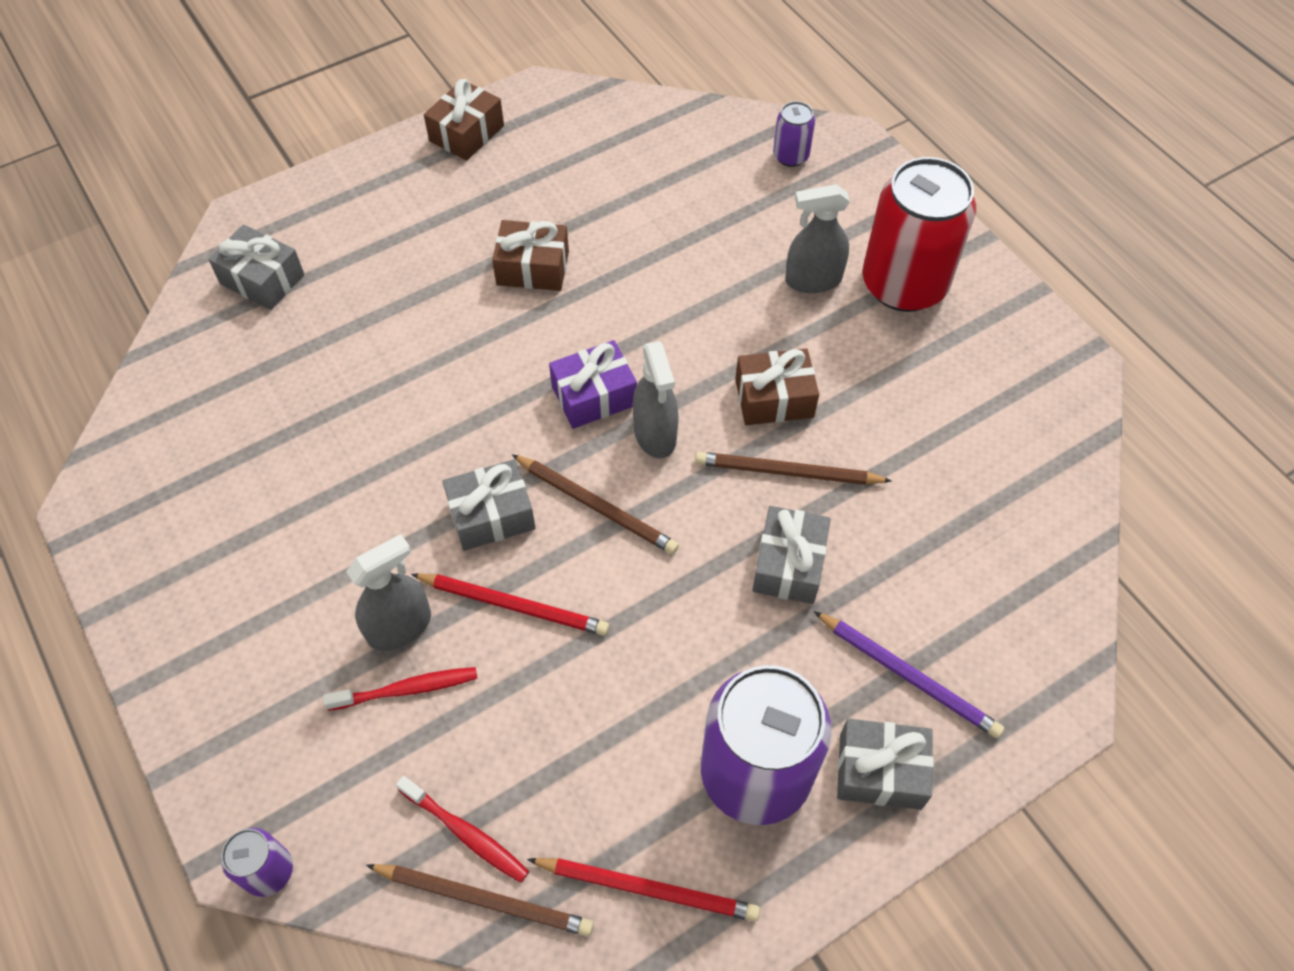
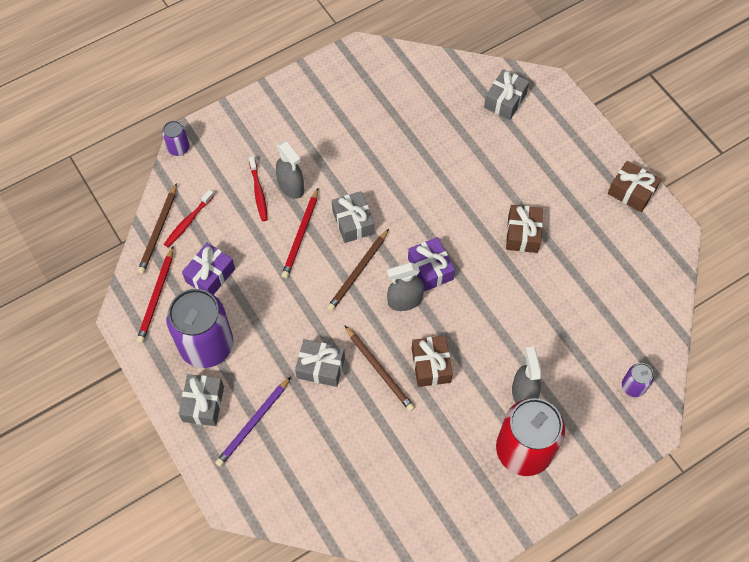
camera: 90 degrees right, 5 degrees up
(598, 776) = (210, 275): none -> purple gift
(787, 472) = (379, 370): brown pencil -> brown pencil turned 135 degrees clockwise

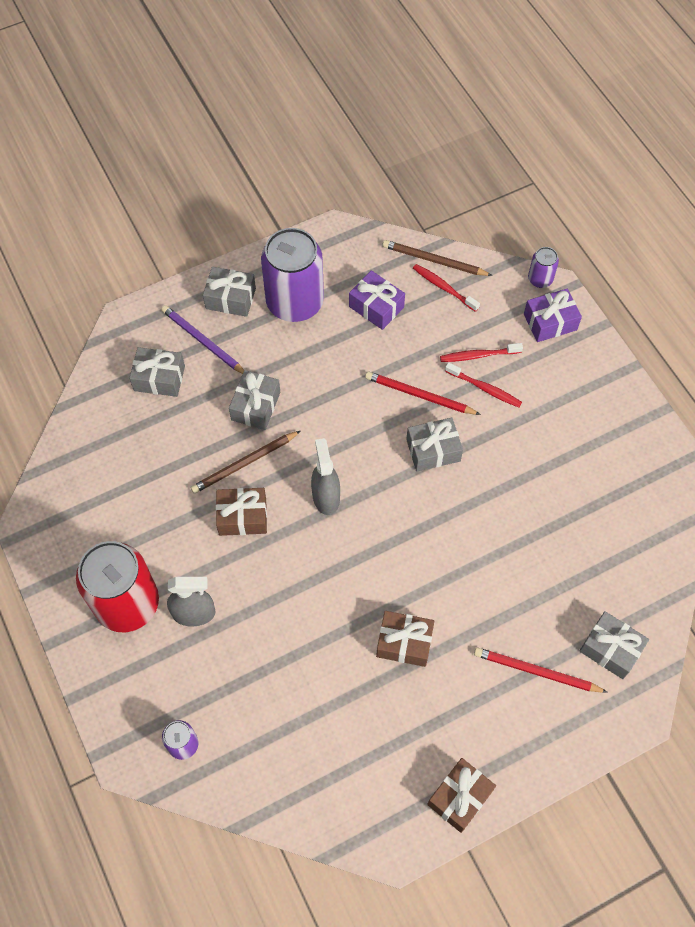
camera: 95 degrees right, 0 degrees up
(156, 297) = (355, 259): red pencil -> red pencil (536, 672)
(291, 186) = (484, 388): grey spray bottle -> red toothbrush
(296, 458) = (159, 378): none -> grey gift
(358, 272) = (367, 451): brown pencil -> none
(430, 269) = (364, 528): purple gift -> purple gift (550, 322)

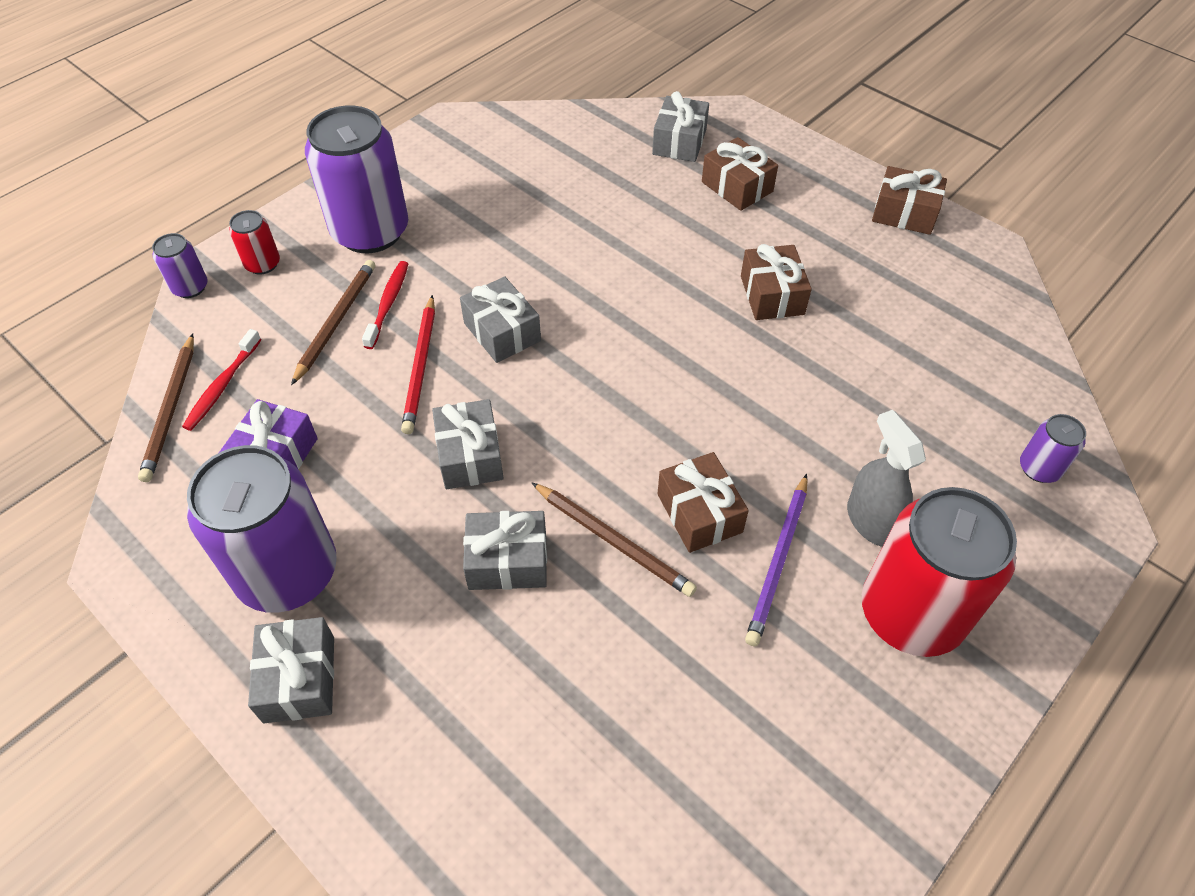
camera: 110 degrees left, 10 degrees down
(159, 378) = (504, 735): grey gift -> grey gift (470, 456)
(203, 341) = (405, 690): purple pencil -> purple pencil (778, 561)
(326, 497) = (621, 425): grey spray bottle -> none
(478, 355) = (336, 321): red toothbrush -> brown pencil
(536, 672) = (737, 187): red pencil -> brown gift
(550, 322) = (262, 264): purple gift -> red can
(564, 392) = (370, 232): none -> purple can

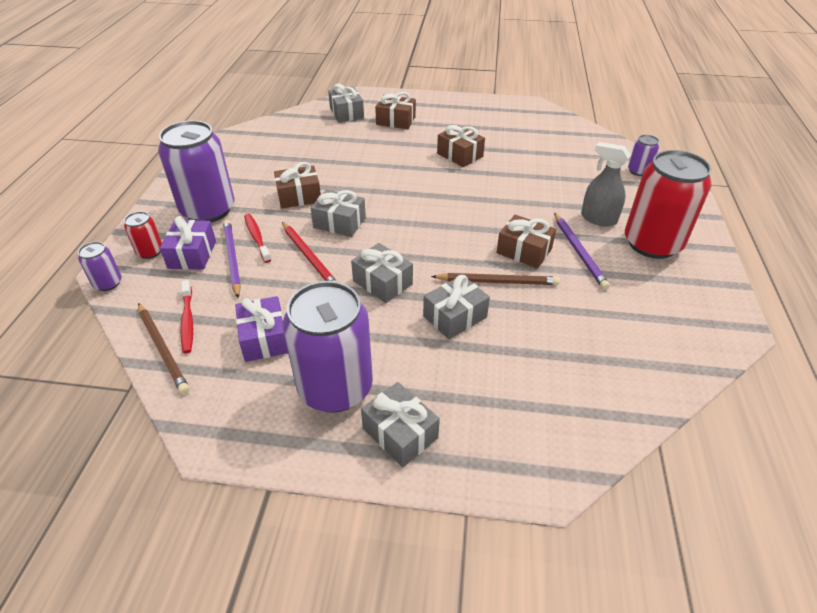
camera: 35 degrees left, 10 degrees down
(301, 292) = (192, 254): none -> purple gift
(336, 321) = (232, 259): brown pencil -> purple pencil
(904, 213) = (483, 105): brown gift -> brown gift (299, 196)

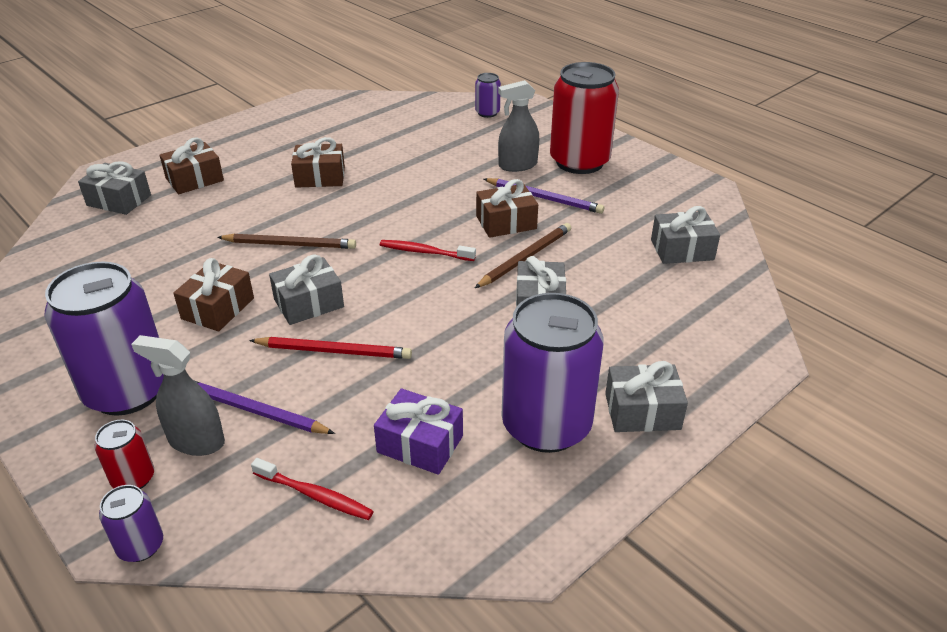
camera: 50 degrees left, 5 degrees down
(163, 349) = (337, 537): brown pencil -> brown pencil (290, 244)
(192, 254) = (196, 441): purple gift -> grey spray bottle
(257, 237) = (243, 374): red toothbrush -> red toothbrush (424, 252)
(382, 282) = (440, 322): grey gift -> grey gift (682, 250)

